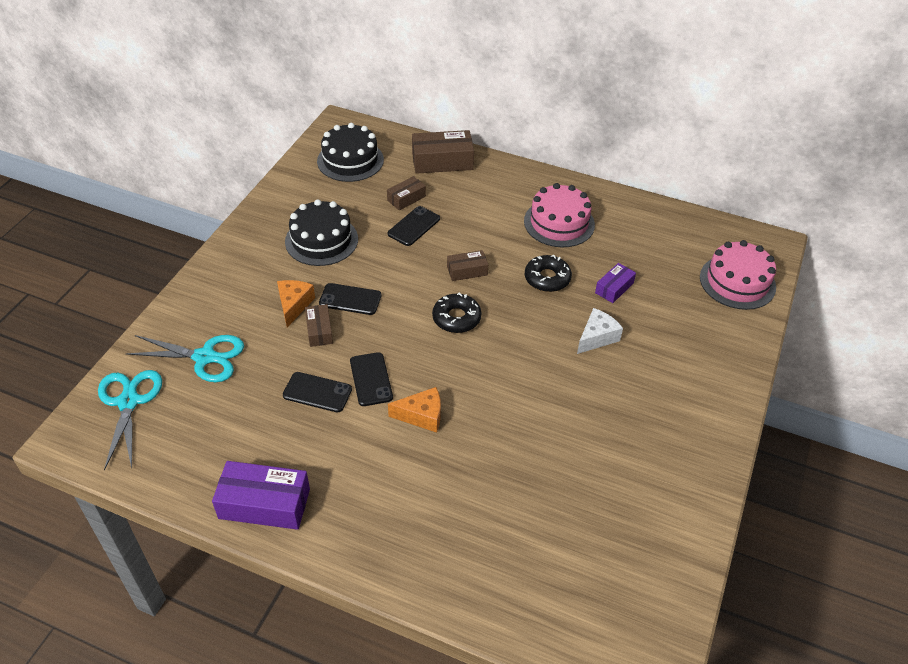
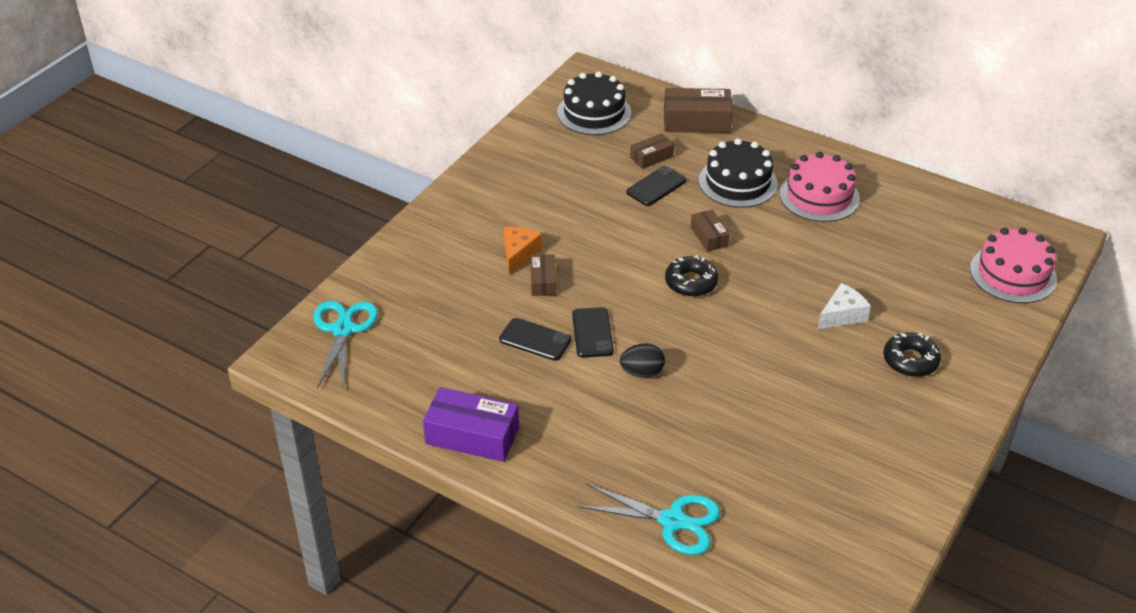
camera: 10 degrees right, 5 degrees down
(205, 357) = (422, 295): turquoise scissors -> turquoise scissors (672, 521)
(321, 240) = (554, 192): black cake -> black cake (738, 182)
(350, 299) = (579, 254): black phone -> none
(422, 416) = (642, 372): orange cheese -> black egg
(467, 271) = (709, 236): brown box -> brown box turned 75 degrees clockwise
(547, 278) = (796, 252): black donut -> black donut (910, 360)
(614, 288) = (870, 268): purple box -> none

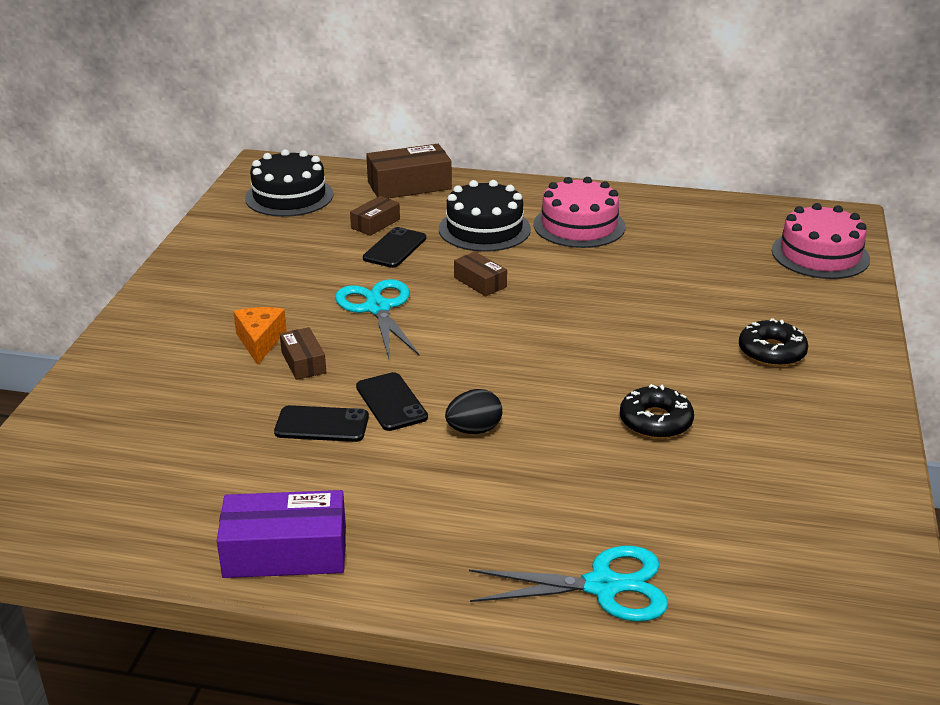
camera: 20 degrees left, 10 degrees down
(343, 330) = (52, 469): turquoise scissors -> turquoise scissors (378, 308)
(691, 282) = (483, 328): black donut -> black donut (655, 421)
(842, 315) = (671, 325): white cheese -> none

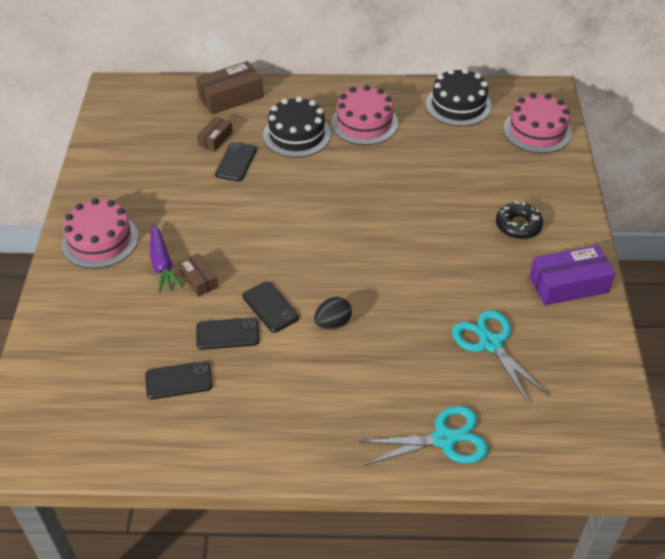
camera: 10 degrees left, 15 degrees up
(188, 308) = (100, 240): none -> pink cake
(235, 468) = (179, 380): none -> black phone
(260, 341) = (162, 264): orange cheese -> purple carrot
(285, 552) = (233, 445): purple box -> purple box (568, 284)
(289, 196) = (143, 119): black cake -> black cake (458, 105)
(378, 308) = (238, 222): turquoise scissors -> turquoise scissors (490, 343)
(480, 282) = (305, 187): brown box -> none
(655, 421) = (452, 298): black donut -> none

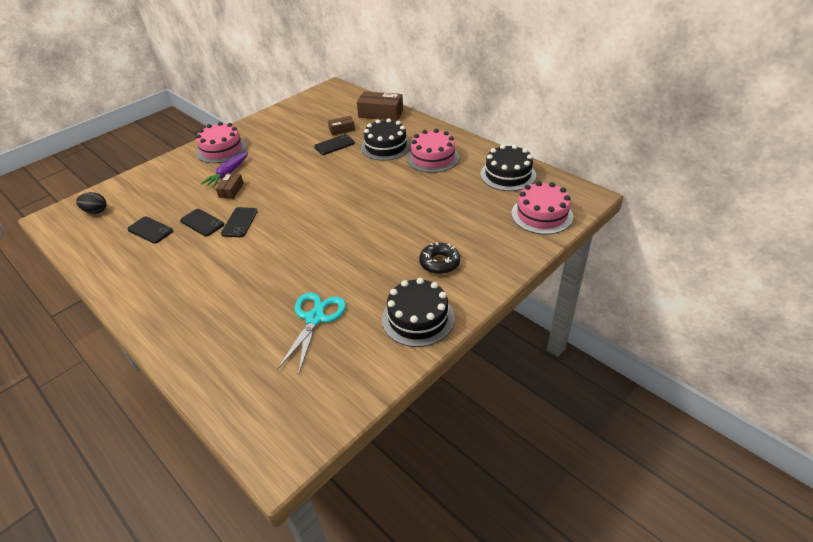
camera: 45 degrees right, 5 degrees down
(333, 323) = (254, 249): black egg -> black egg (96, 211)
(444, 439) = (207, 351): turquoise scissors -> none
(568, 284) = (418, 318): purple box -> black cake

